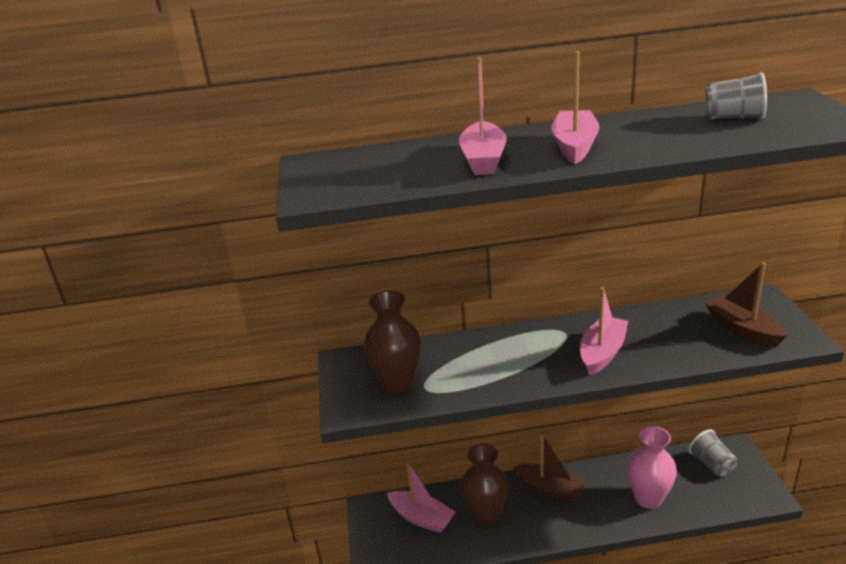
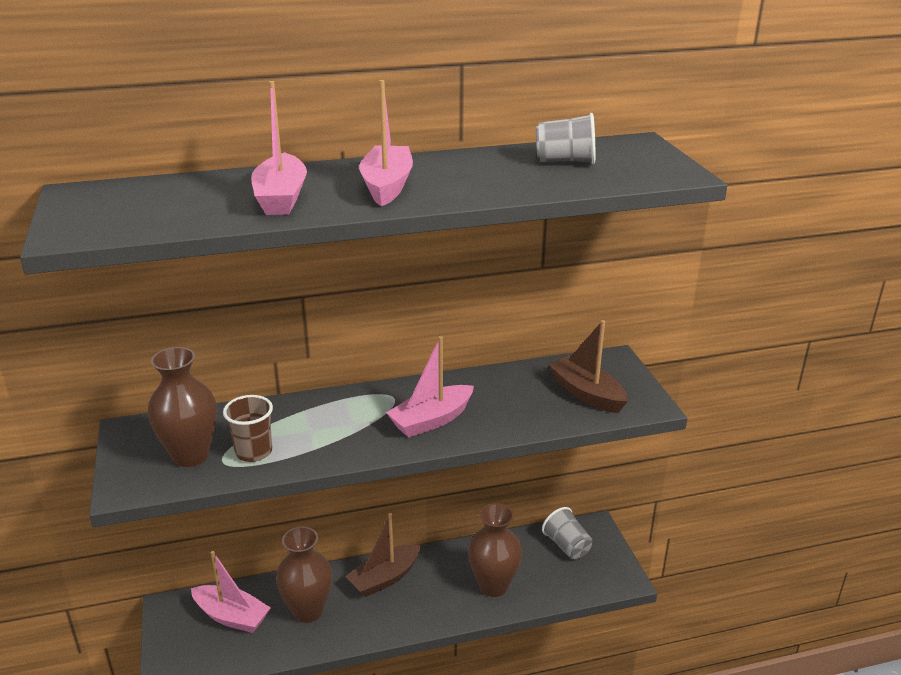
camera: 10 degrees left, 0 degrees up
(450, 380) = (253, 452): none -> brown cup
(549, 489) = (384, 578): brown boat -> brown boat turned 120 degrees clockwise
(602, 353) = (431, 420): pink boat -> pink boat turned 150 degrees counterclockwise
(648, 498) = (493, 585): pink vase -> brown vase

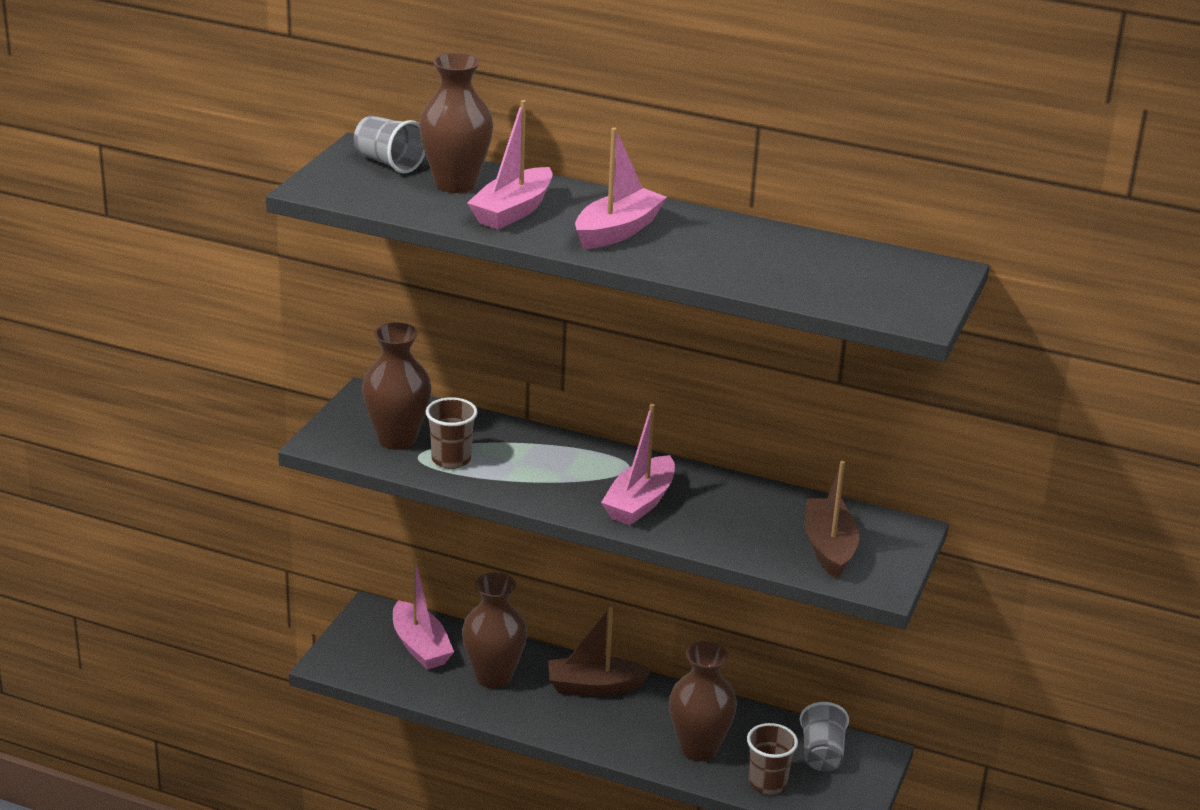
camera: 35 degrees right, 0 degrees up
(201, 193) = (455, 184): none -> brown vase
(431, 420) = (640, 503): pink boat -> pink boat turned 60 degrees counterclockwise
(557, 585) = (767, 783): none -> brown cup
(565, 161) = (826, 264): grey cup -> grey cup (389, 163)

